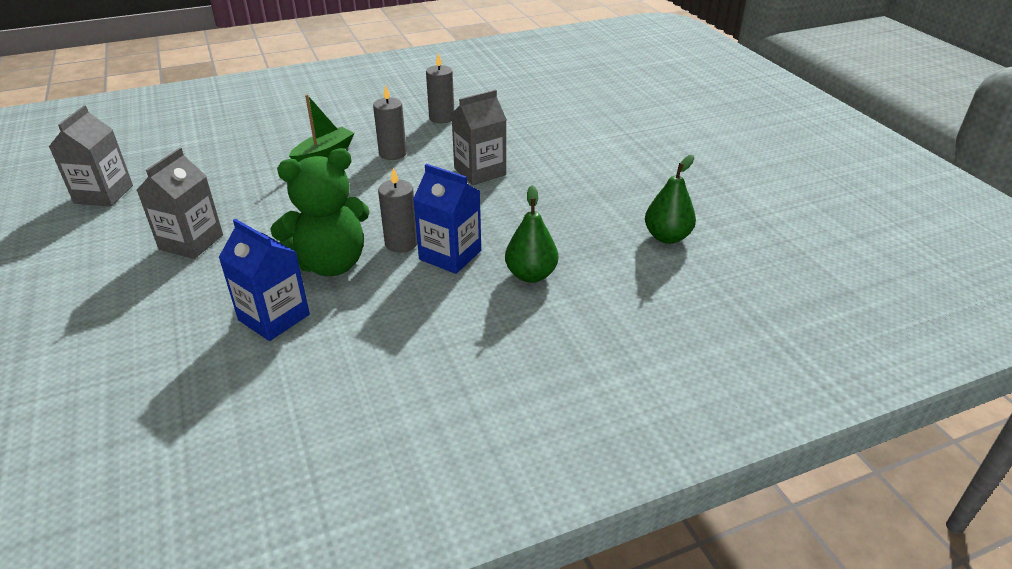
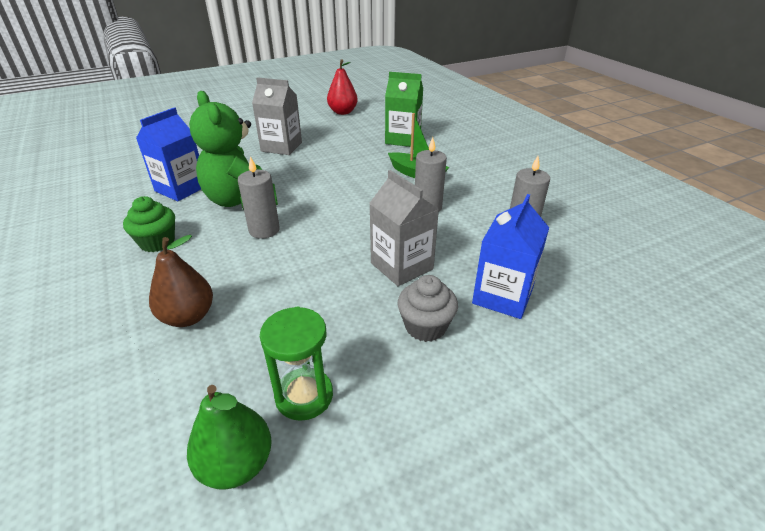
camera: 85 degrees right, 0 degrees up
(104, 194) = (342, 112): grey carton -> red pear
(232, 156) = (403, 139): none -> green carton
(402, 315) = (157, 242): none -> green cupcake
(450, 255) = (239, 259): blue carton -> blue carton (502, 296)
(531, 275) = (188, 317): green pear -> brown pear
(551, 167) = (425, 326): none -> grey cupcake
(614, 214) = (304, 396): none -> green hourglass

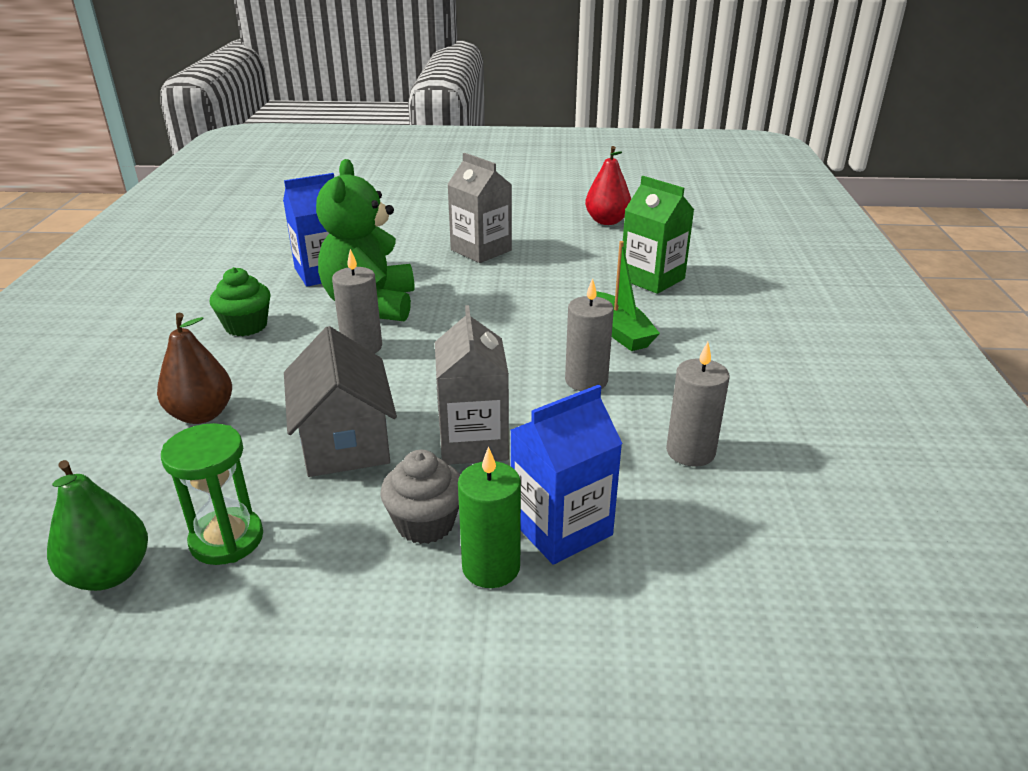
camera: 30 degrees right, 5 degrees down
(318, 295) = (345, 441): none -> grey house
(490, 335) = (491, 567): none -> green candle

